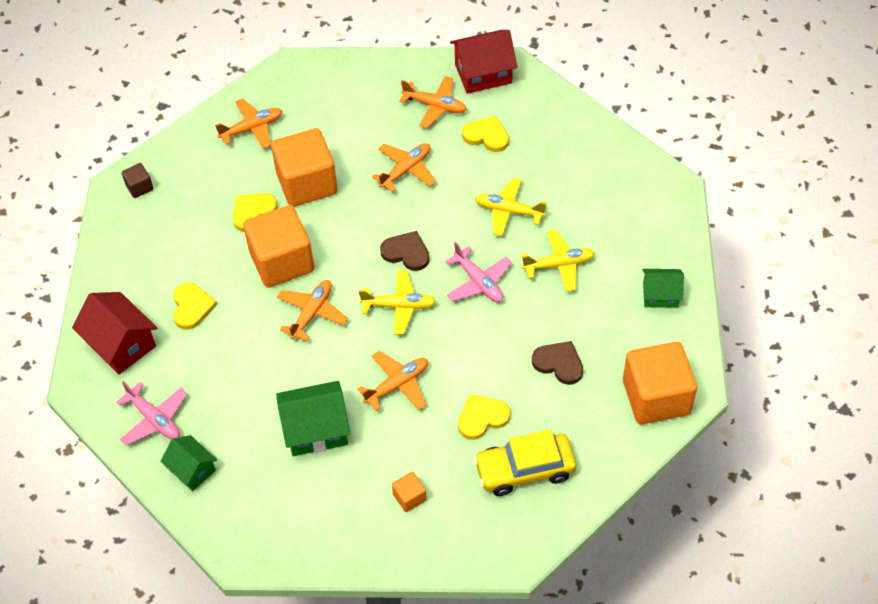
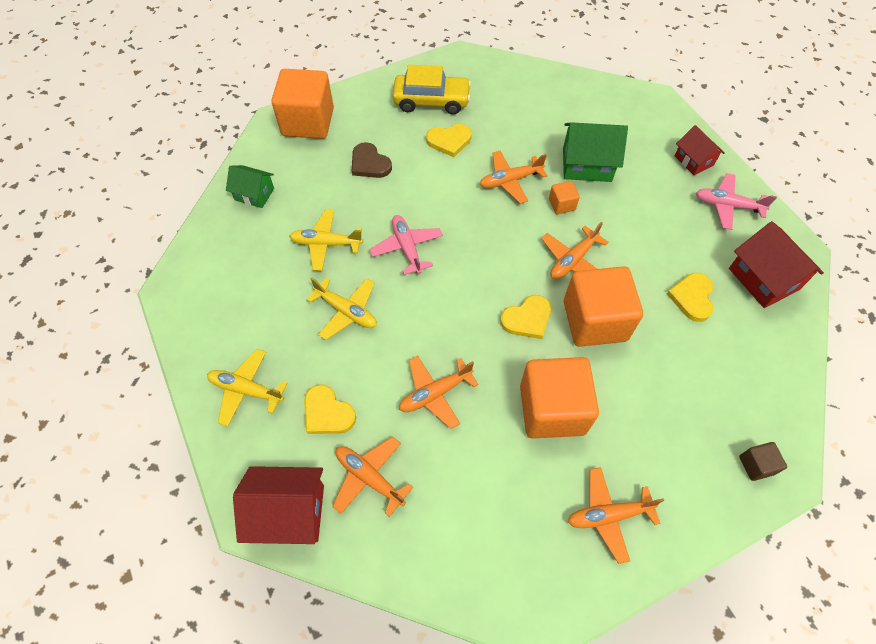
camera: 165 degrees left, 5 degrees up
(154, 419) = (727, 205): pink plane -> pink plane turned 45 degrees counterclockwise
(192, 470) = (693, 160): green house -> red house
(253, 212) = (619, 389): yellow heart -> yellow heart (527, 319)
(399, 306) = (489, 245): yellow plane -> yellow plane (246, 390)
(406, 252) = (465, 296): brown heart -> none
(409, 497) = (523, 104): orange cube -> orange cube (562, 204)

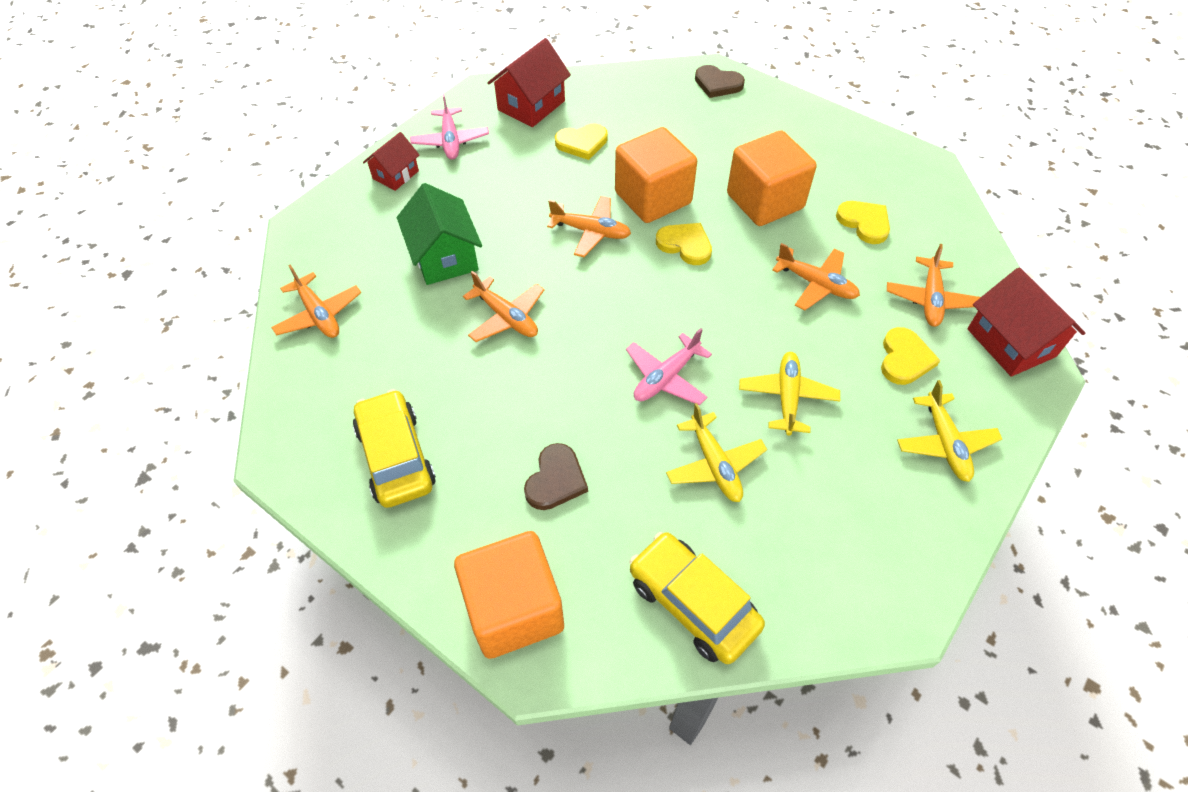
camera: 115 degrees left, 5 degrees down
(254, 194) = (692, 603): green house -> yellow car
(449, 141) = (468, 404): yellow heart -> yellow heart (864, 223)
(562, 204) = (519, 261): orange cube -> none
(608, 515) = (824, 147): orange plane -> orange plane (319, 314)
(756, 465) = (717, 84): brown cube -> brown heart

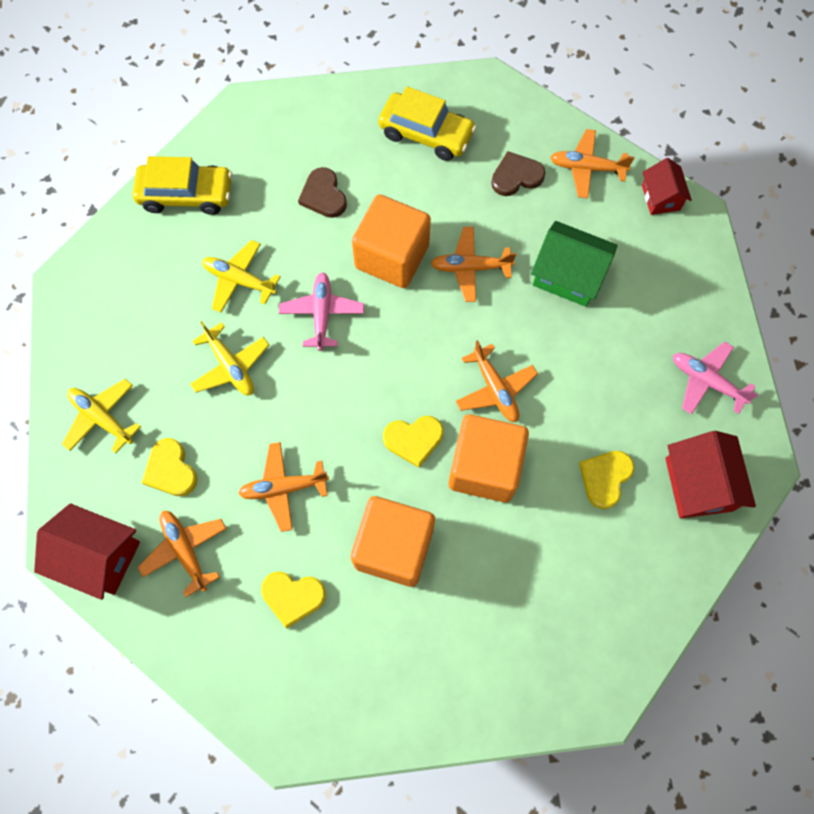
camera: 135 degrees right, 15 degrees up
(395, 175) = (698, 310): red house -> red house (660, 197)
(514, 609) = (276, 120): orange cube -> orange cube (392, 256)
(591, 232) = (495, 389): orange plane -> orange plane turned 90 degrees counterclockwise
(717, 84) = (575, 682): brown heart -> brown heart (516, 176)

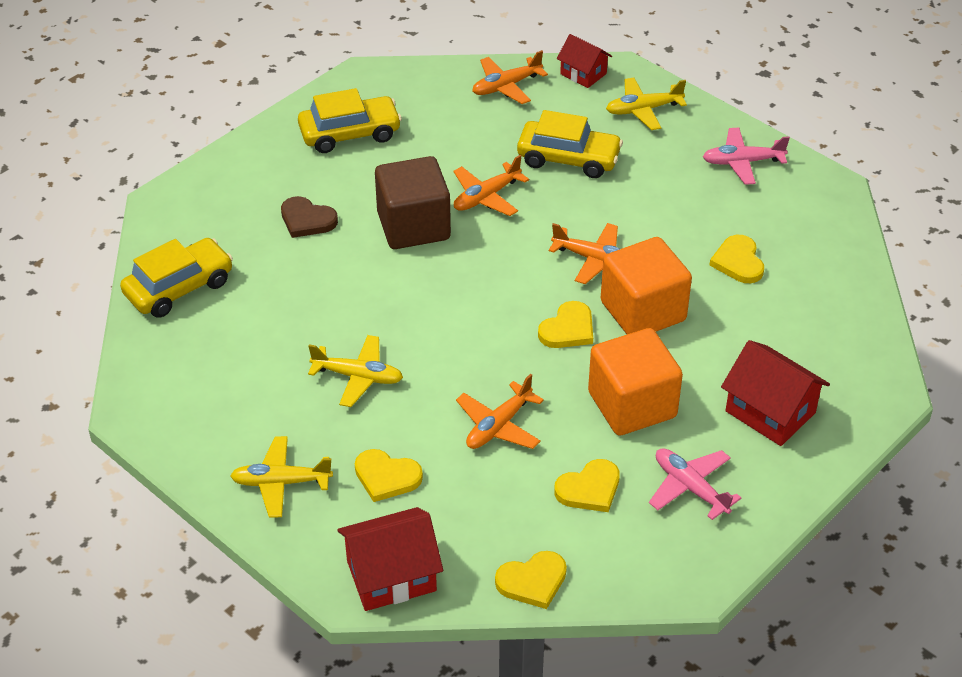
camera: 40 degrees left, 25 degrees down
(181, 642) = (532, 581): none -> yellow heart
(185, 550) = (464, 520): orange plane -> none
(239, 280) = (298, 316): yellow plane -> yellow plane (643, 110)
(322, 314) = (397, 296): pink plane -> pink plane (690, 488)
(392, 256) = (413, 226): orange cube -> brown cube
(516, 176) = (456, 121): brown heart -> none
(568, 275) = (568, 158): green house -> yellow car
(698, 484) = (806, 224): red house -> red house (770, 412)

